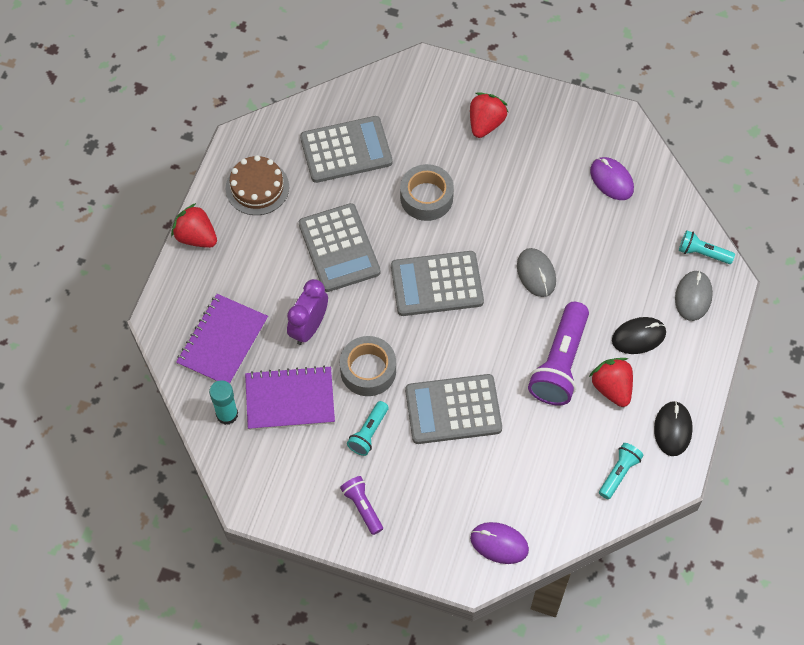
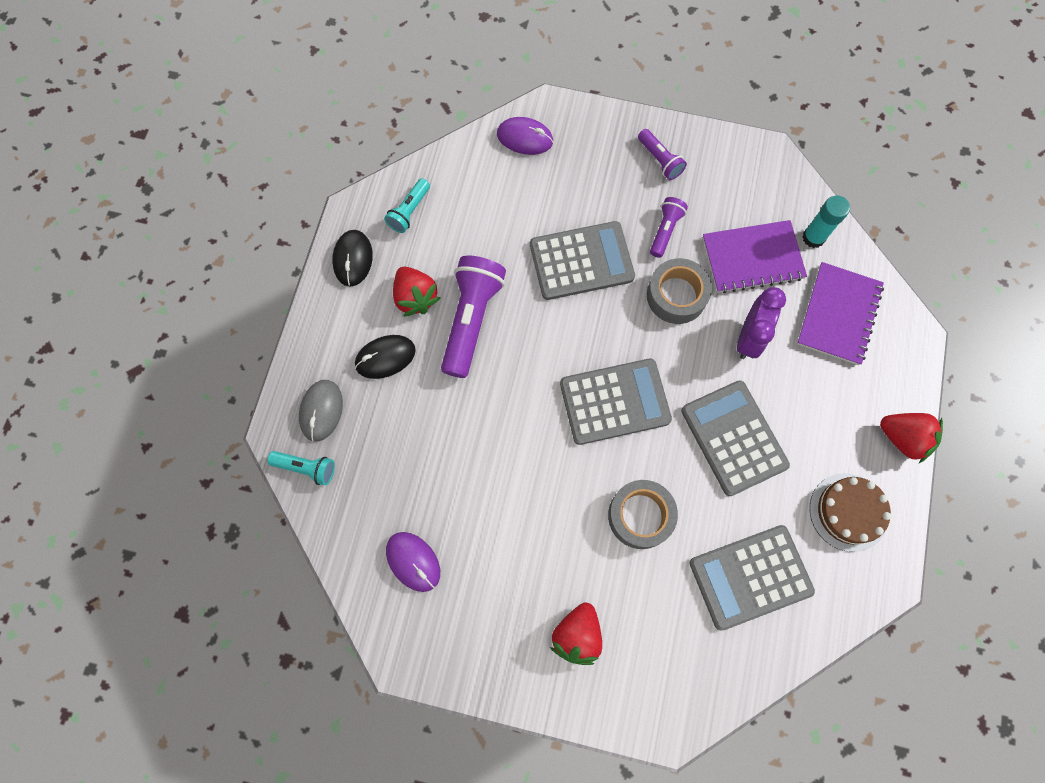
camera: 175 degrees right, 10 degrees up
(368, 433) = (665, 230): turquoise flashlight -> purple flashlight
(536, 273) = (502, 424): grey mouse -> none

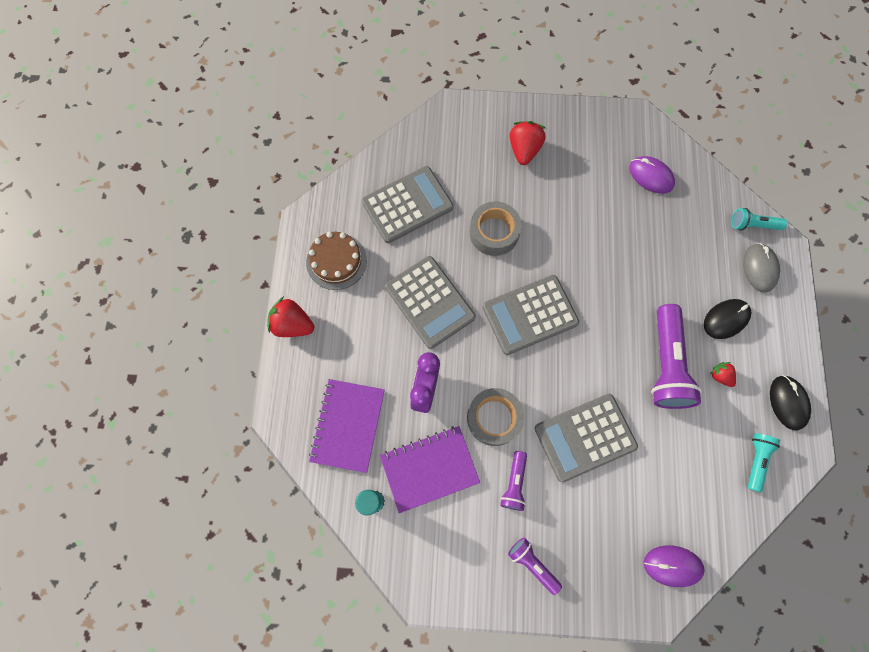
camera: 170 degrees right, 0 degrees up
(415, 297) = (720, 376): red strawberry -> red strawberry, size x0.56

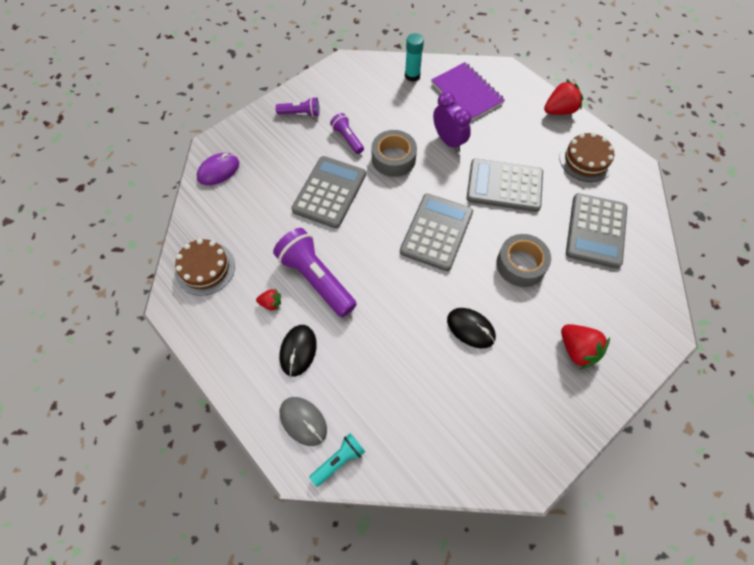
camera: 135 degrees right, 10 degrees down
(429, 469) = (401, 109): purple notebook -> none
(651, 176) = (462, 426): purple mouse -> none
(756, 460) = (205, 268): turquoise flashlight -> brown cake
(787, 403) = (206, 326): black mouse -> black mouse (471, 328)

